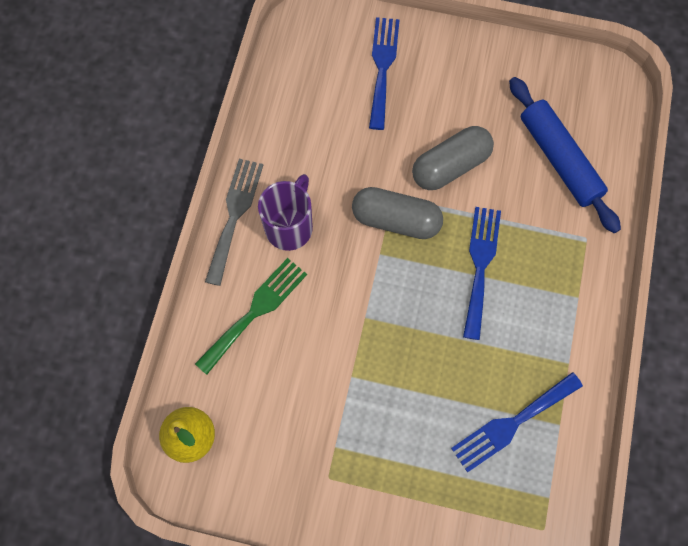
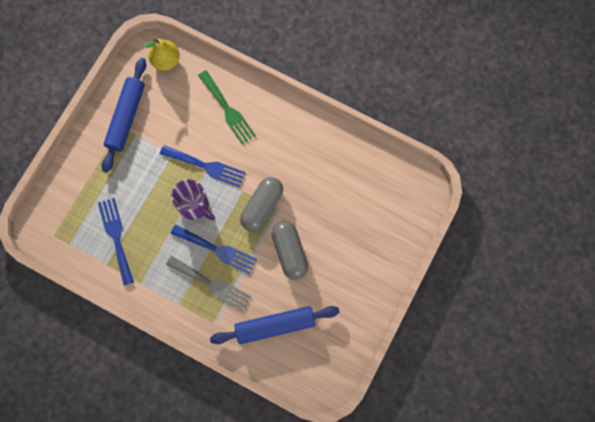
camera: 105 degrees right, 5 degrees up
(234, 215) = (293, 111): grey fork -> grey fork (212, 284)
(290, 226) = (276, 142): purple mug -> purple mug (195, 206)
(309, 473) = (126, 117): none -> blue rolling pin
(382, 67) = (375, 229): blue fork -> blue fork (206, 166)

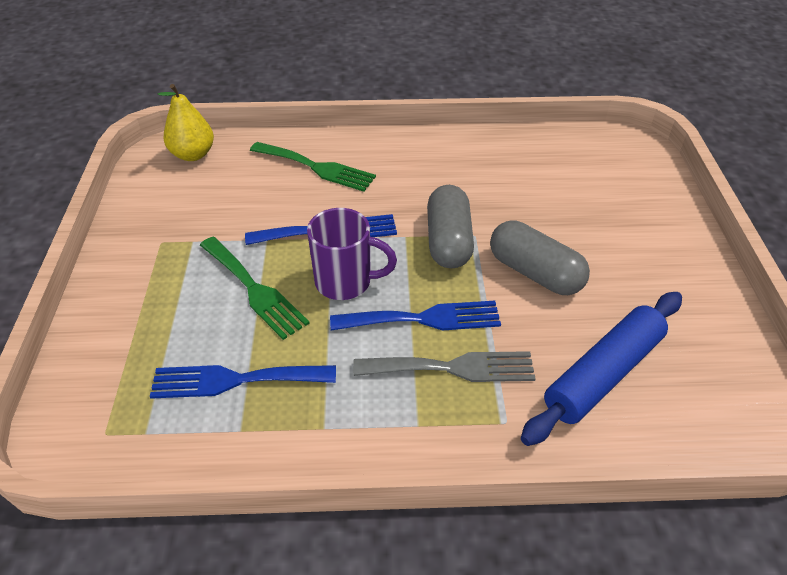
camera: 30 degrees left, 30 degrees down
(116, 237) = (235, 380): blue fork -> blue fork turned 45 degrees counterclockwise
(126, 117) = (165, 228): blue rolling pin -> none
(149, 186) = (254, 289): none -> green fork

